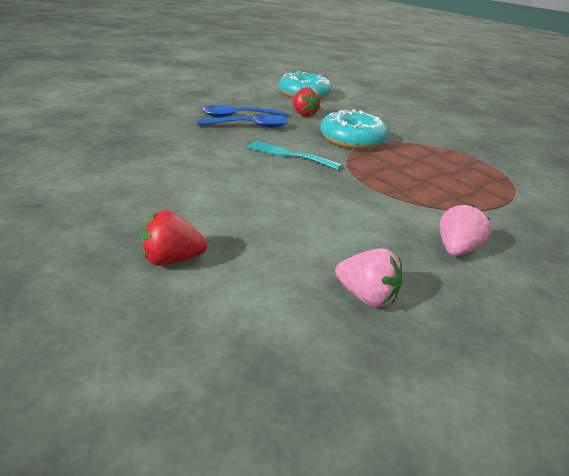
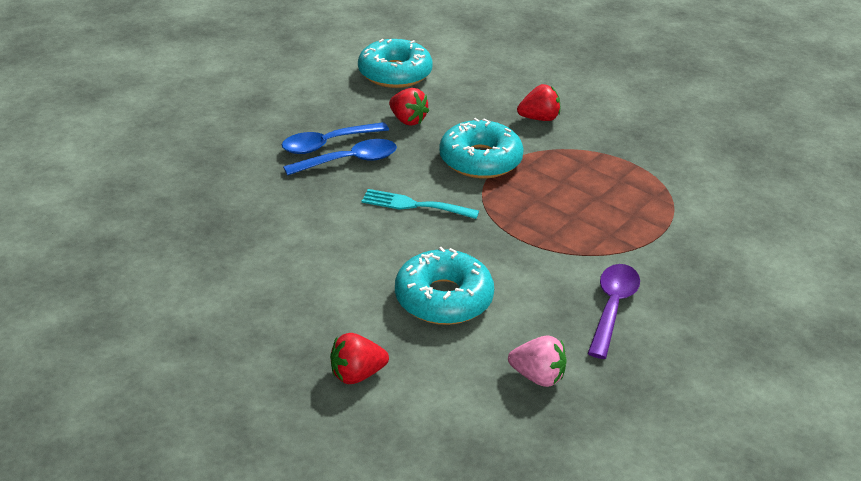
camera: 10 degrees left, 5 degrees up
(288, 215) = (443, 298): none -> turquoise donut
(403, 127) = (539, 118): none -> red strawberry
(456, 249) = (612, 307): pink strawberry -> purple spoon

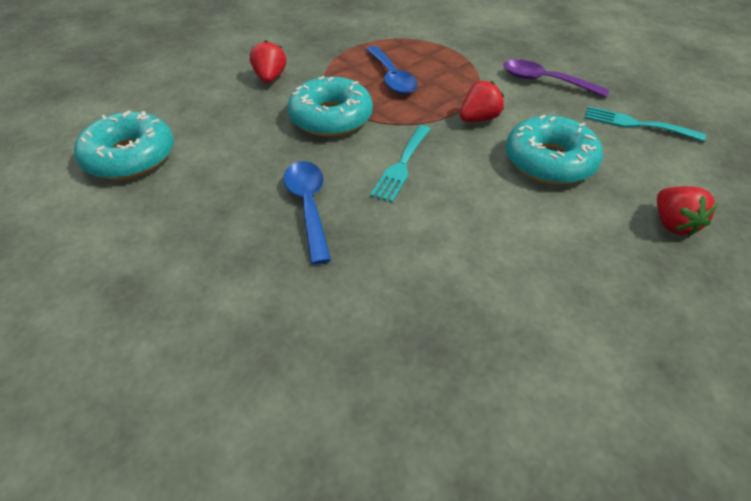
camera: 80 degrees left, 10 degrees up
(327, 144) = (265, 222): blue spoon -> blue spoon (391, 77)
(407, 120) = (238, 156): red strawberry -> red strawberry (478, 119)
(537, 377) = (636, 124): pink strawberry -> turquoise fork

